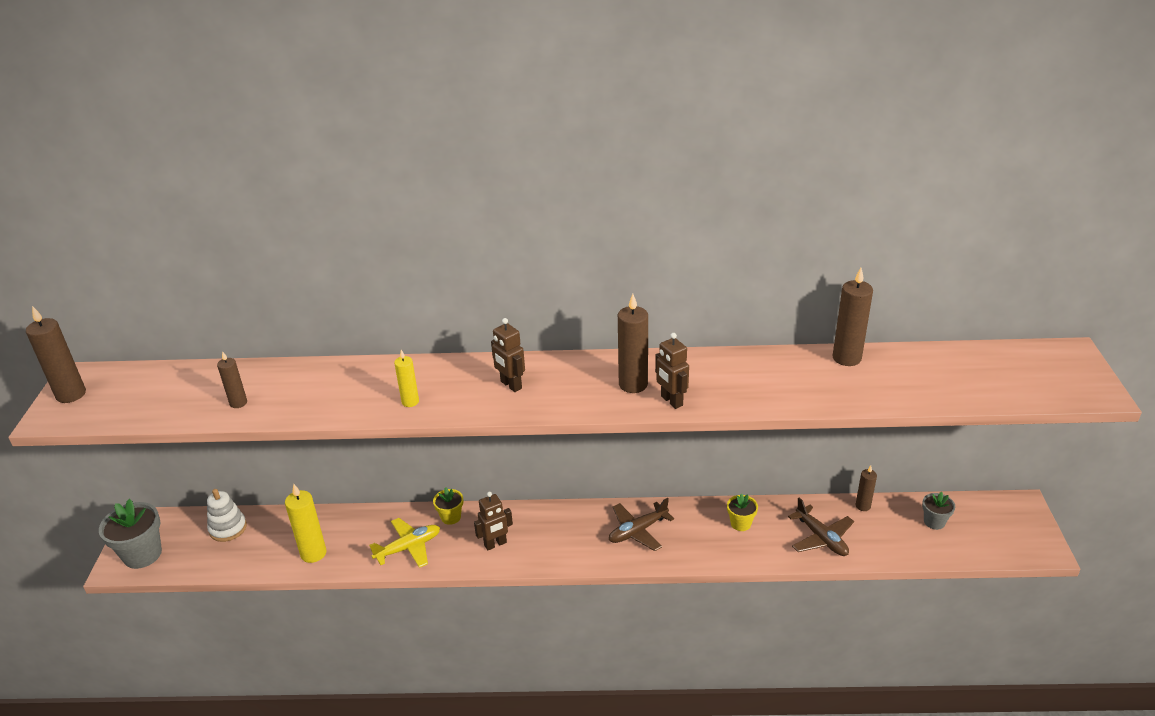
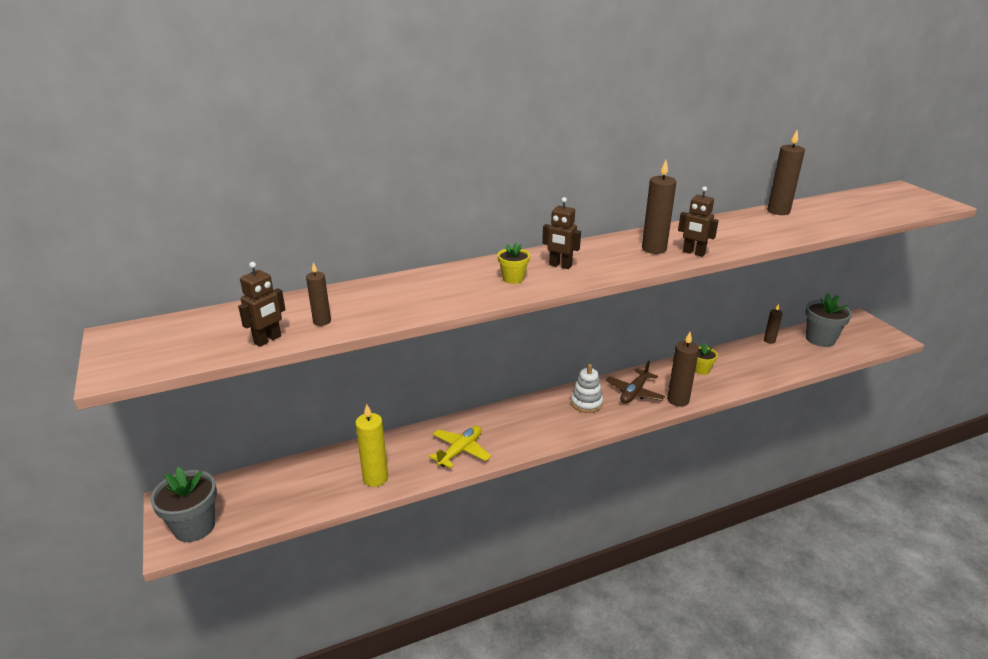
camera: 25 degrees left, 5 degrees down
(71, 394) = (122, 350): brown candle -> brown candle (678, 400)
(228, 528) = (273, 481): white stacking toy -> white stacking toy (586, 403)
(410, 402) = (487, 291): yellow candle -> none
(451, 517) = (478, 420): yellow flower pot -> yellow flower pot (513, 278)
(495, 544) = (532, 429): brown robot -> brown robot (268, 340)
(821, 538) = (761, 365): brown plane -> none
(934, 522) = (820, 339): grey flower pot -> grey flower pot, size x1.81

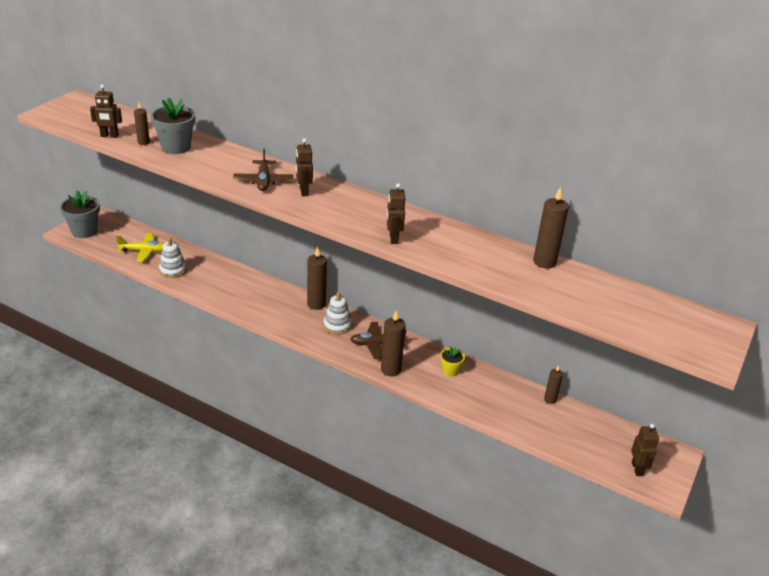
camera: 50 degrees right, 5 degrees up
(375, 478) = (173, 270): yellow candle -> white stacking toy
(460, 451) = (228, 291): yellow plane -> yellow plane (144, 251)
(513, 278) = (263, 181): yellow flower pot -> brown plane
(654, 249) = (379, 220): brown candle -> brown candle (316, 304)
(820, 339) = (594, 433): grey flower pot -> grey flower pot (176, 147)
(869, 340) = (637, 469): none -> brown robot

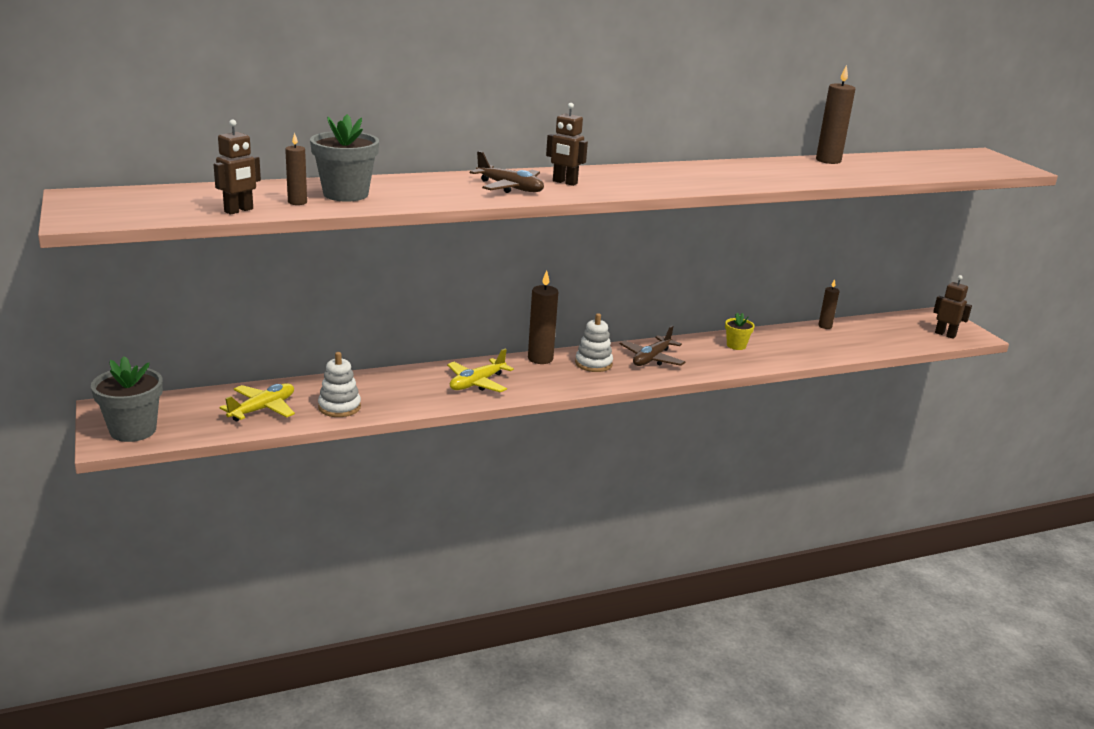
camera: 50 degrees left, 10 degrees down
(255, 297) = (477, 383): none -> yellow plane
(391, 370) = (701, 369): brown candle -> none
(393, 238) = (716, 184): brown robot -> none

